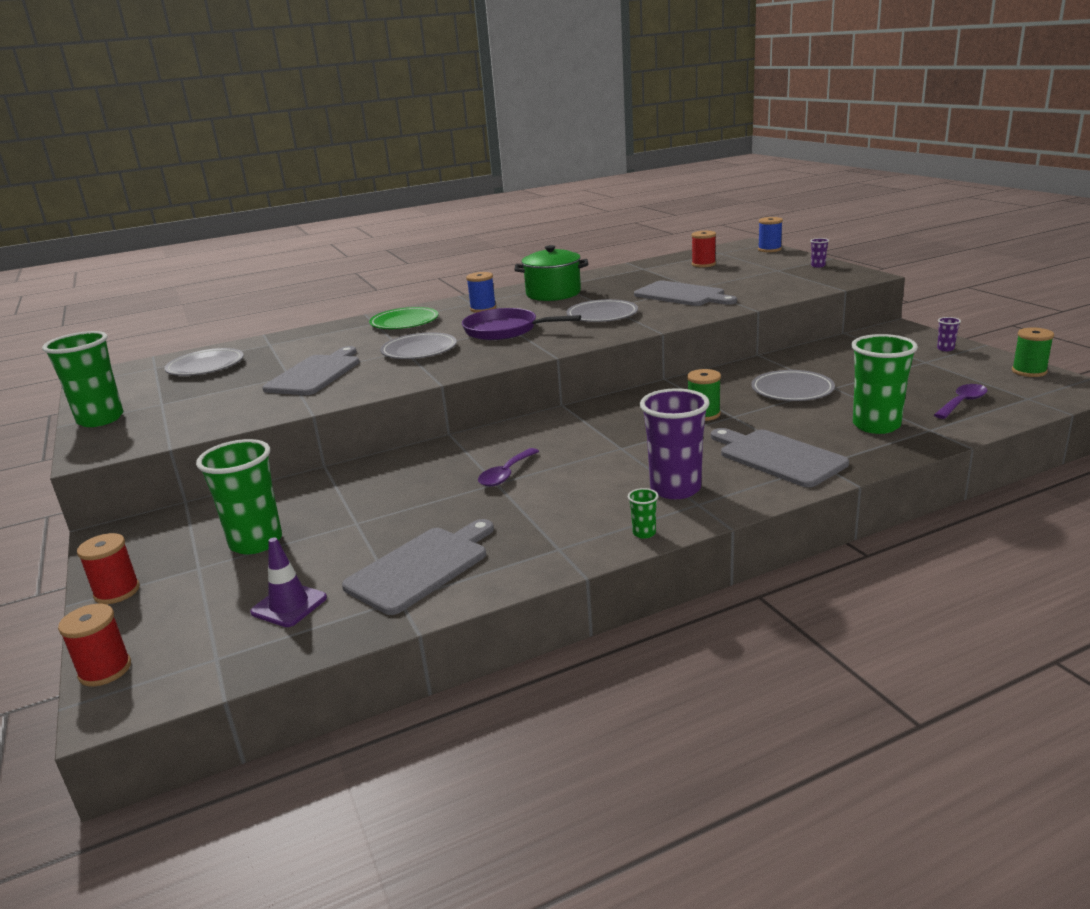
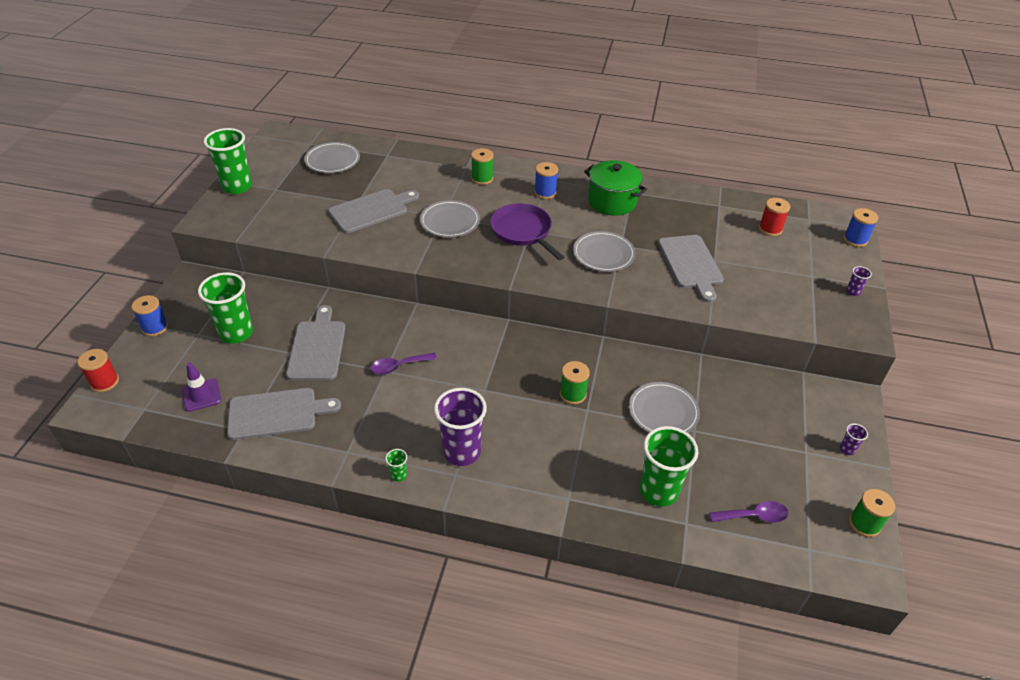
camera: 35 degrees right, 20 degrees up
(117, 592) = (155, 327): red spool -> blue spool
(404, 322) = (482, 178): green plate -> green spool
(778, 457) = (555, 471): grey cutting board -> grey cutting board (317, 347)

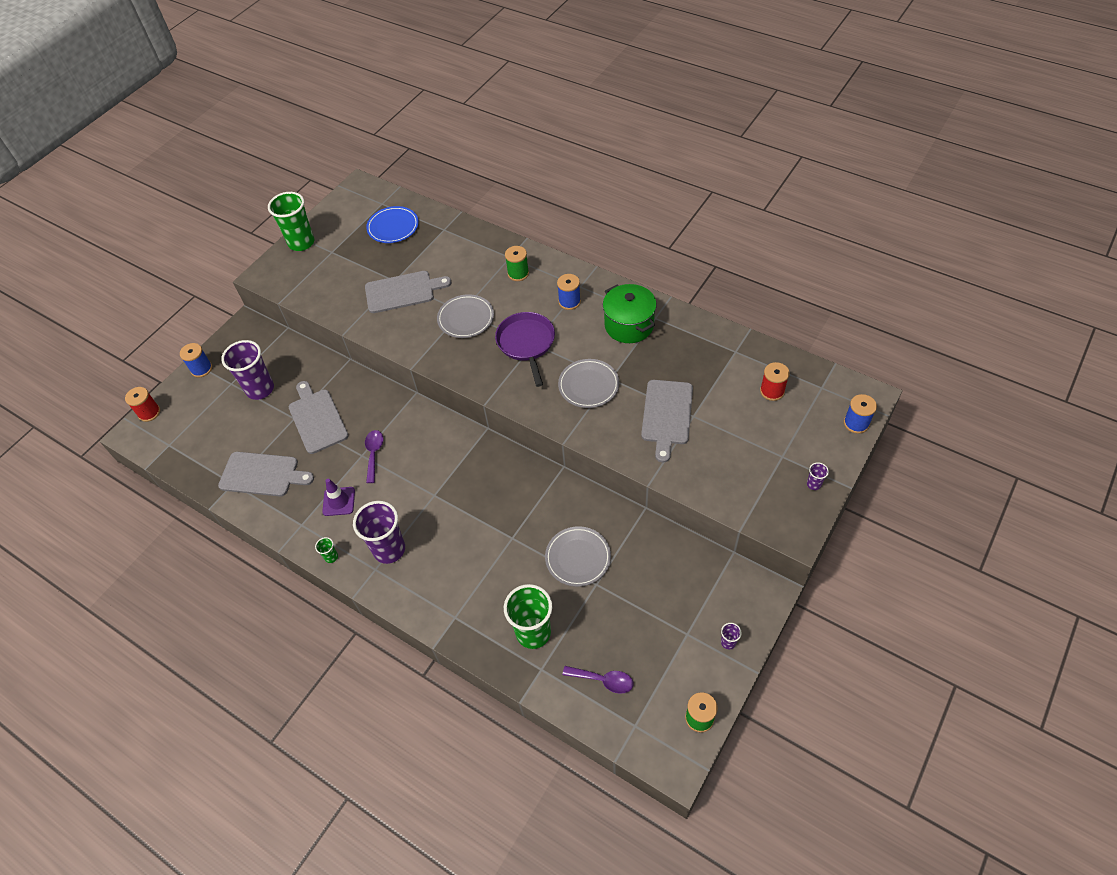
camera: 25 degrees right, 10 degrees up
(201, 395) = (213, 443): purple traffic cone -> purple traffic cone (339, 501)
(236, 333) = (260, 389): green cup -> purple cup
(317, 347) = (317, 418): grey cutting board -> grey cutting board turned 45 degrees counterclockwise
(332, 160) = (393, 227): grey plate -> blue plate
(398, 366) = (374, 454): purple spoon -> purple spoon turned 90 degrees clockwise
(573, 394) = (507, 519): green spool -> none

